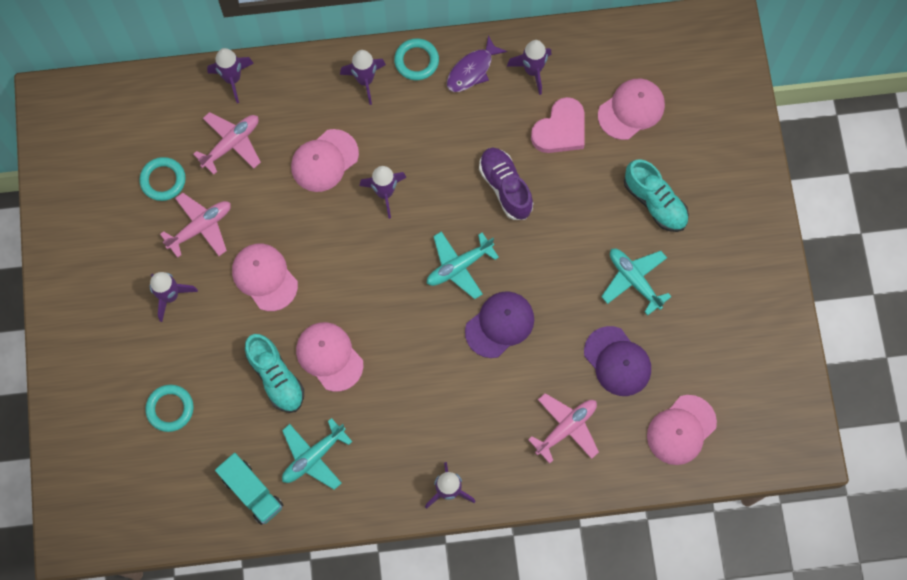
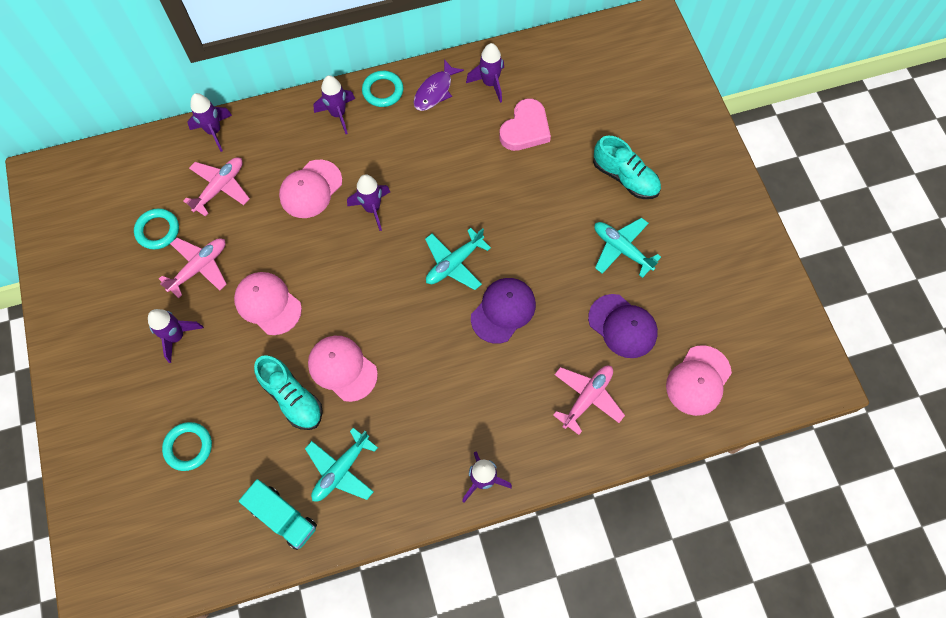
camera: 10 degrees left, 5 degrees down
(505, 187) = (484, 186): purple shoe -> none
(631, 110) = (586, 102): pink cap -> none

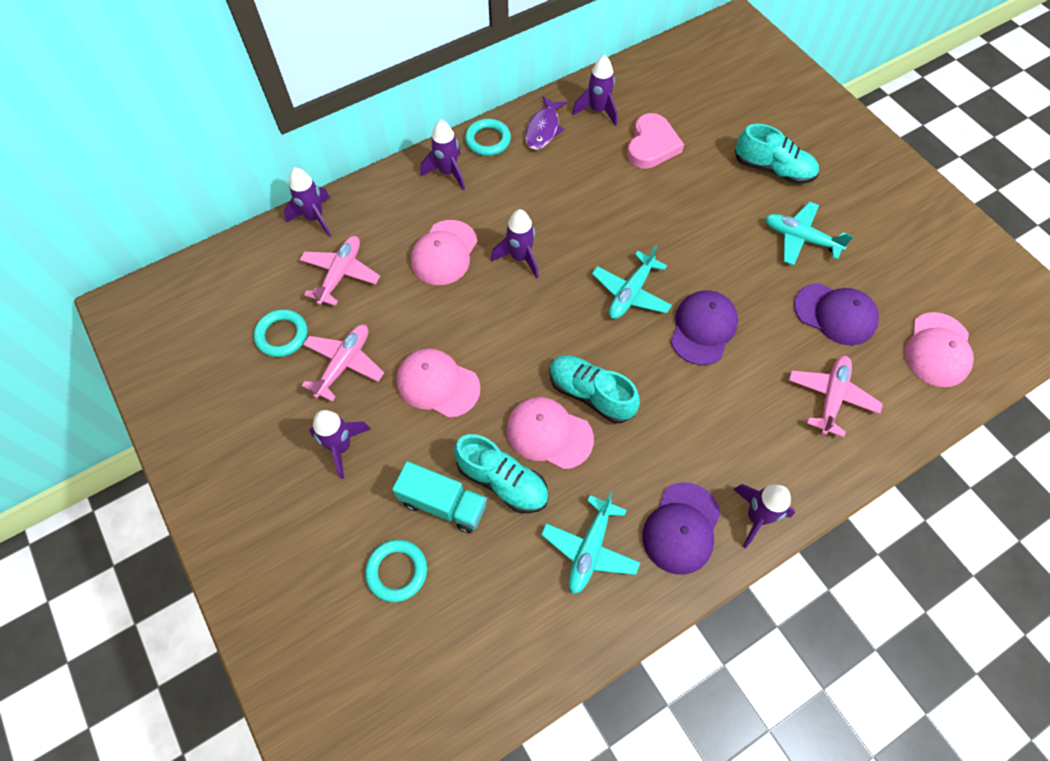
camera: 15 degrees left, 5 degrees down
(283, 517) = (541, 624): turquoise truck -> turquoise truck (443, 504)
(388, 344) = (590, 394): none -> turquoise shoe
(419, 473) = (681, 528): none -> purple cap

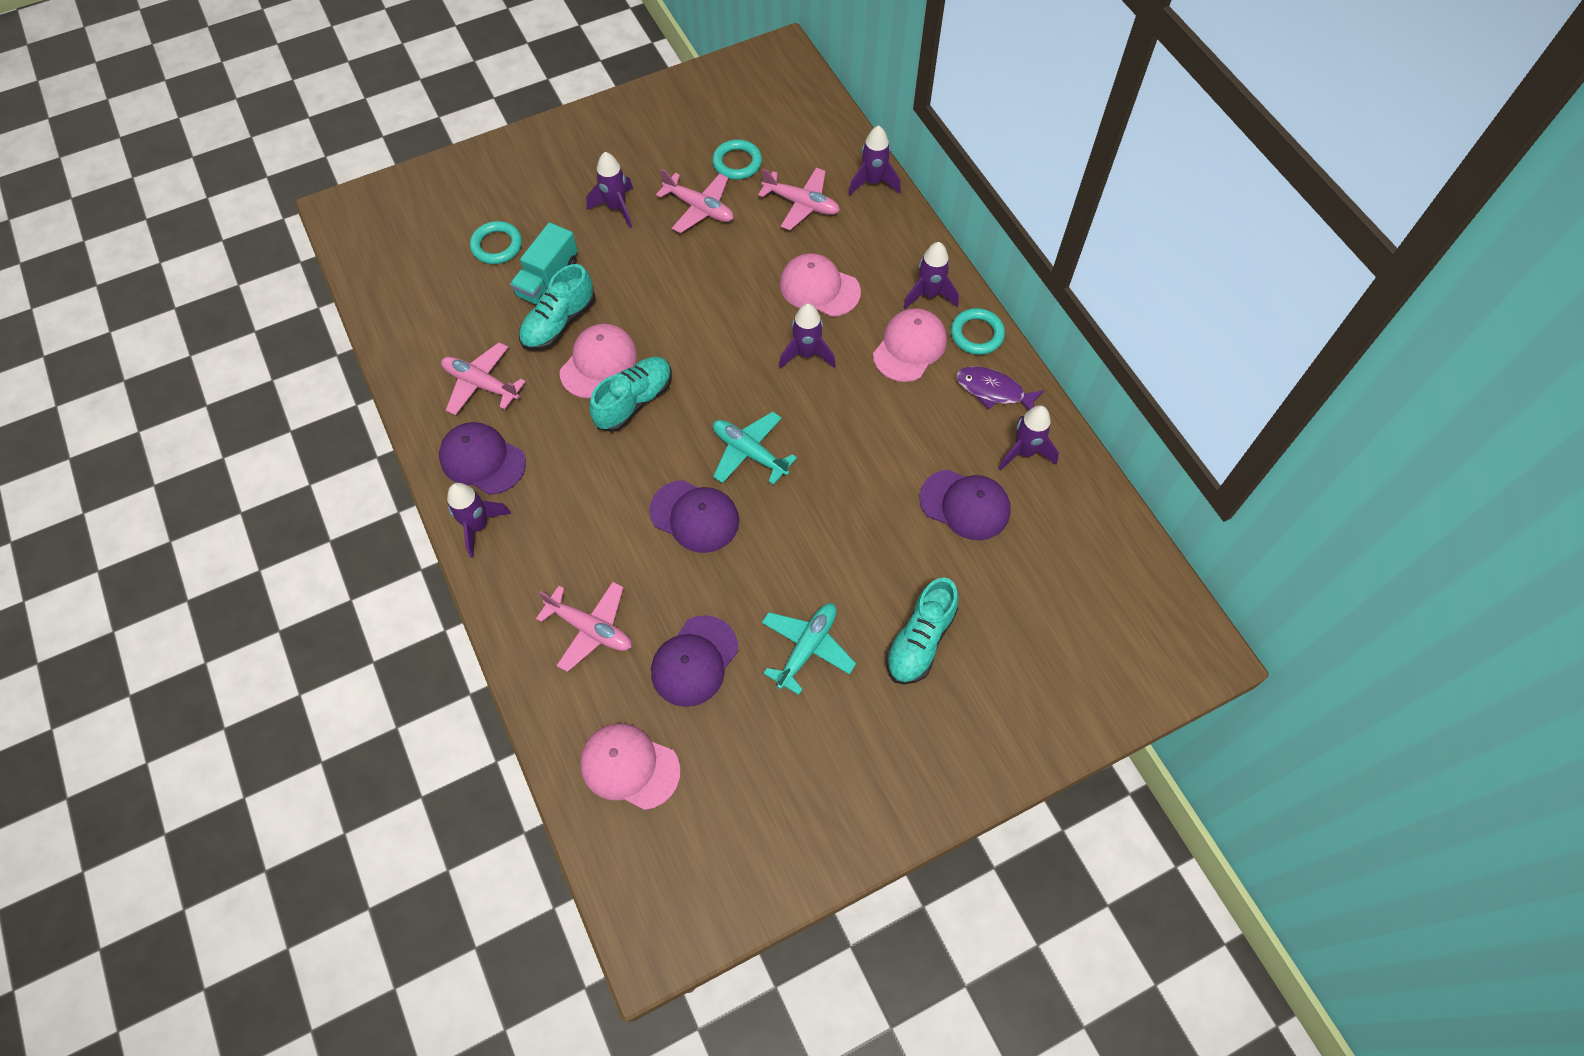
camera: 95 degrees right, 0 degrees up
(438, 384) = (666, 278): pink cap -> pink cap (909, 347)
(590, 549) = (481, 384): turquoise plane -> pink plane
(652, 145) = (965, 505): pink heart -> purple cap

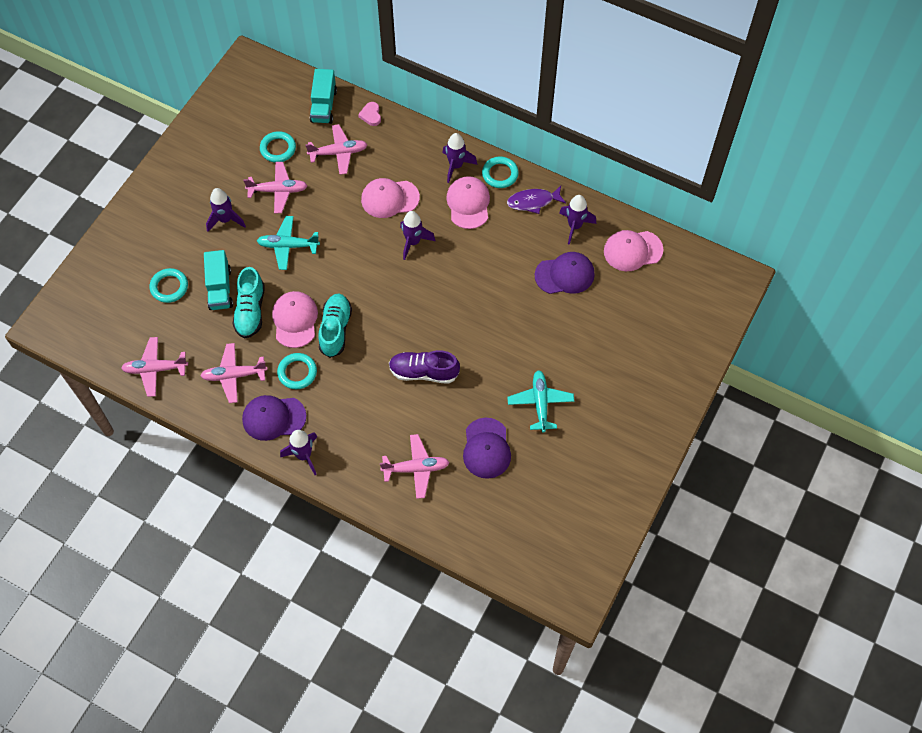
camera: 35 degrees left, 0 degrees up
(407, 325) = (155, 369): none -> pink plane
(551, 424) = (297, 372): none -> turquoise ring
(629, 766) = (496, 523): pink cap -> pink cap (632, 250)
(694, 516) = (424, 372): purple cap -> purple shoe
(749, 452) = (426, 318): turquoise plane -> turquoise plane (288, 246)
(827, 143) = (324, 106): none -> turquoise truck
(873, 182) = (371, 115): purple rocket -> pink heart
(920, 640) = (595, 361): turquoise shoe -> none

